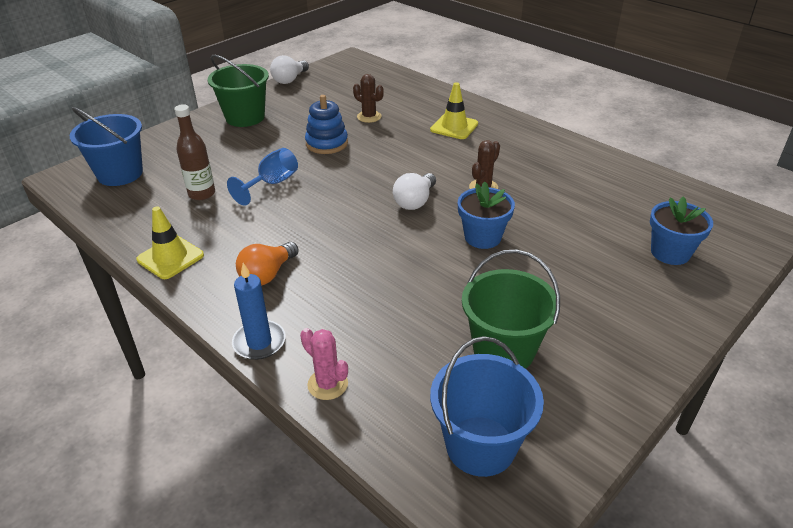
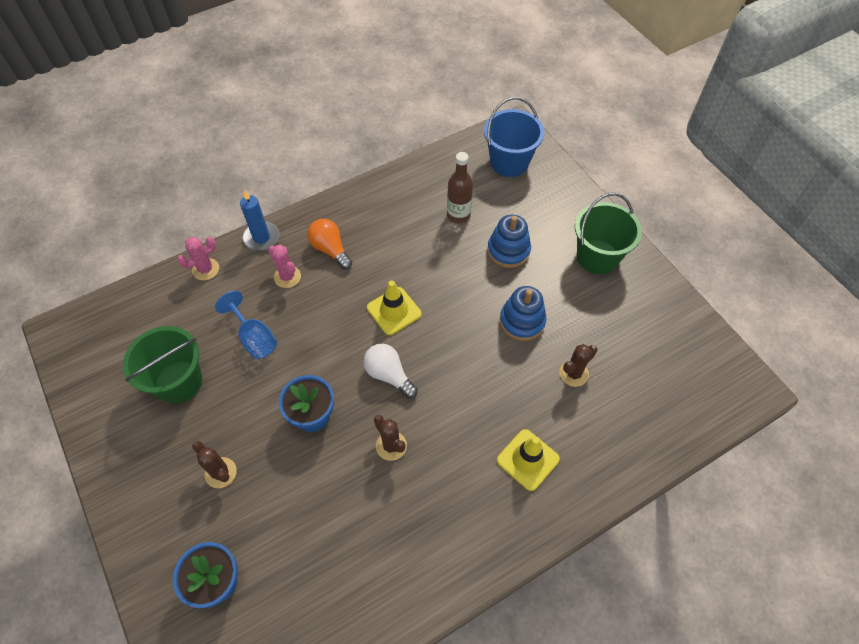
camera: 105 degrees right, 20 degrees up
(170, 257) = (376, 193): yellow traffic cone -> yellow traffic cone (394, 311)
(246, 159) = (508, 250): none -> blue stacking toy
(272, 184) = (458, 266): blue goblet -> blue goblet (254, 338)
(290, 80) = (689, 309): white light bulb -> none
(318, 300) = (287, 277): none -> pink cactus
(480, 445) = (114, 340): blue bucket -> none
(579, 281) = (220, 472): none -> brown cactus

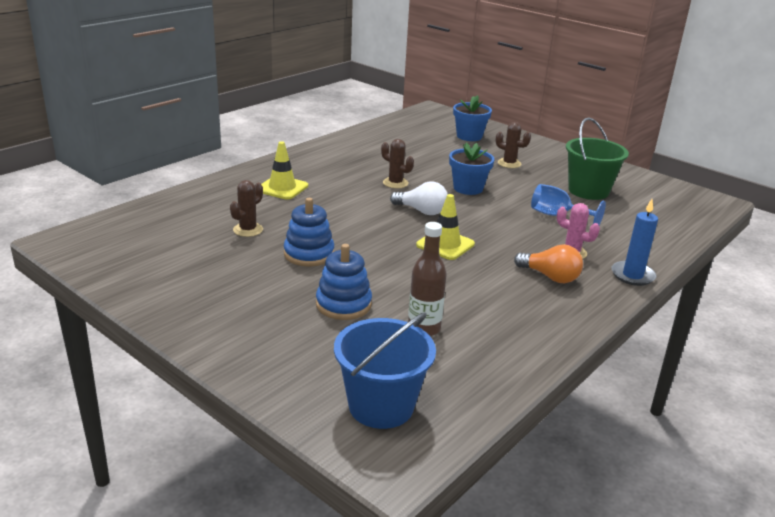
camera: 160 degrees right, 30 degrees down
(206, 269) = (655, 247): pink cactus -> none
(597, 257) = (226, 315): green bucket -> none

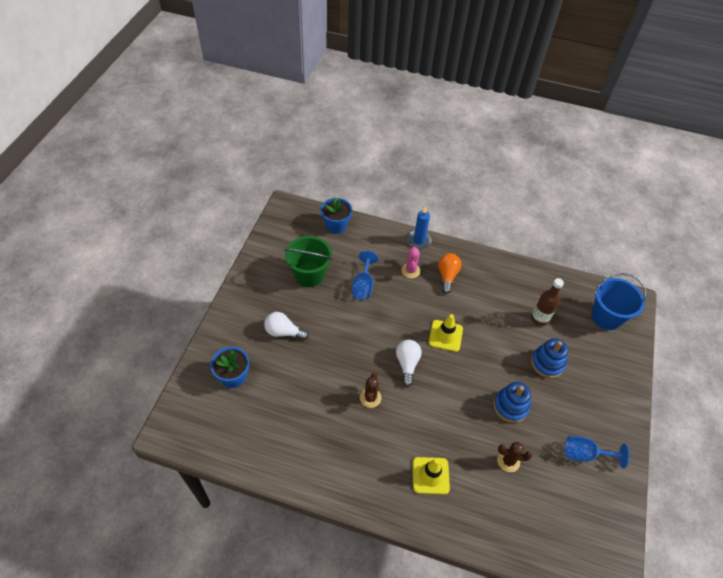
camera: 115 degrees left, 25 degrees up
(195, 280) = (585, 454): none -> blue goblet
(468, 188) = (350, 347): blue flower pot -> blue flower pot (336, 225)
(509, 163) = (283, 332): brown cactus -> white light bulb

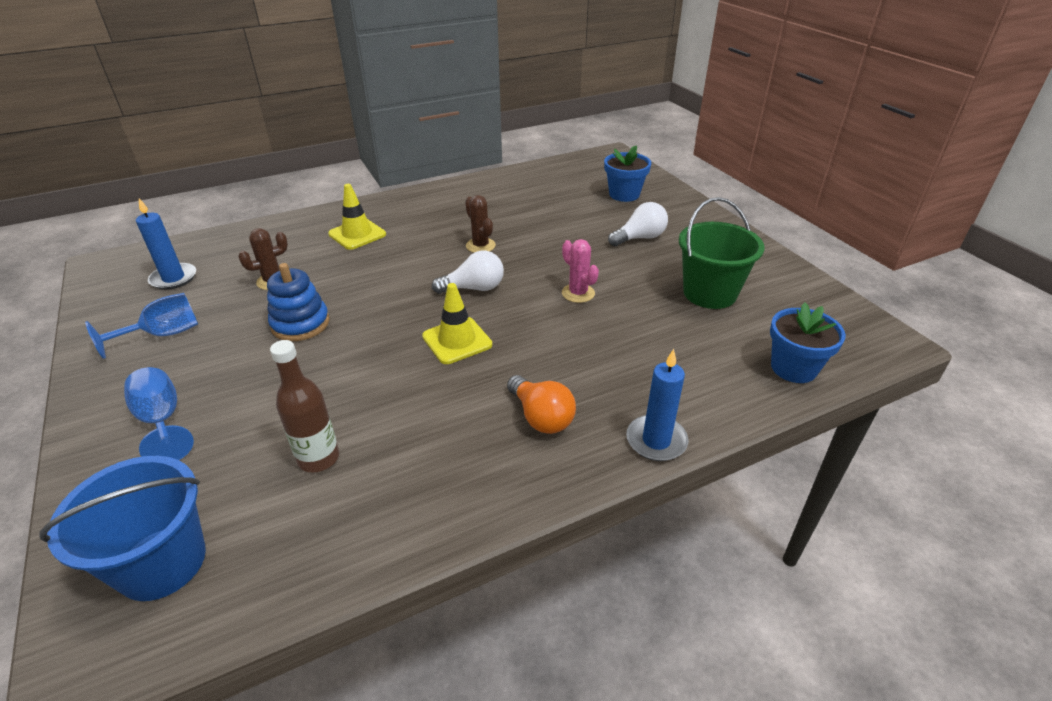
camera: 140 degrees right, 15 degrees down
(363, 286) = (634, 324): blue goblet -> blue goblet (162, 420)
(407, 364) = (474, 288): white light bulb -> white light bulb turned 60 degrees counterclockwise
(410, 270) = (603, 384): pink cactus -> pink cactus (578, 293)
(547, 363) = (268, 401): blue stacking toy -> none
(568, 517) = (173, 278): none -> blue candle

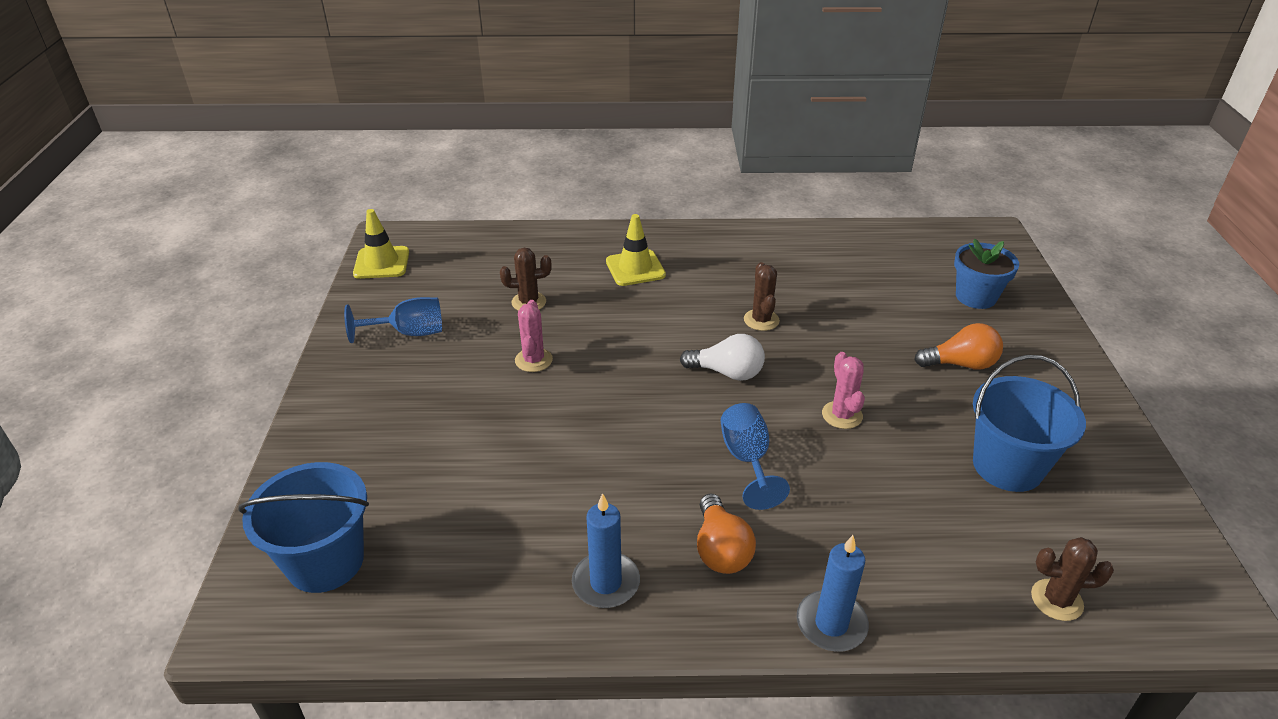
camera: 25 degrees right, 0 degrees up
(162, 420) = (375, 424): blue goblet -> blue goblet (747, 460)
(173, 278) = (440, 272): blue candle -> blue candle (606, 583)
(300, 324) = (533, 360): blue stacking toy -> pink cactus
(318, 458) = (488, 512): brown bottle -> none
(457, 340) = (678, 430): yellow traffic cone -> yellow traffic cone (381, 263)
(640, 238) = (960, 364): white light bulb -> orange light bulb
(709, 293) = (1007, 466): green bucket -> blue bucket
(793, 368) = (1056, 600): blue flower pot -> brown cactus

